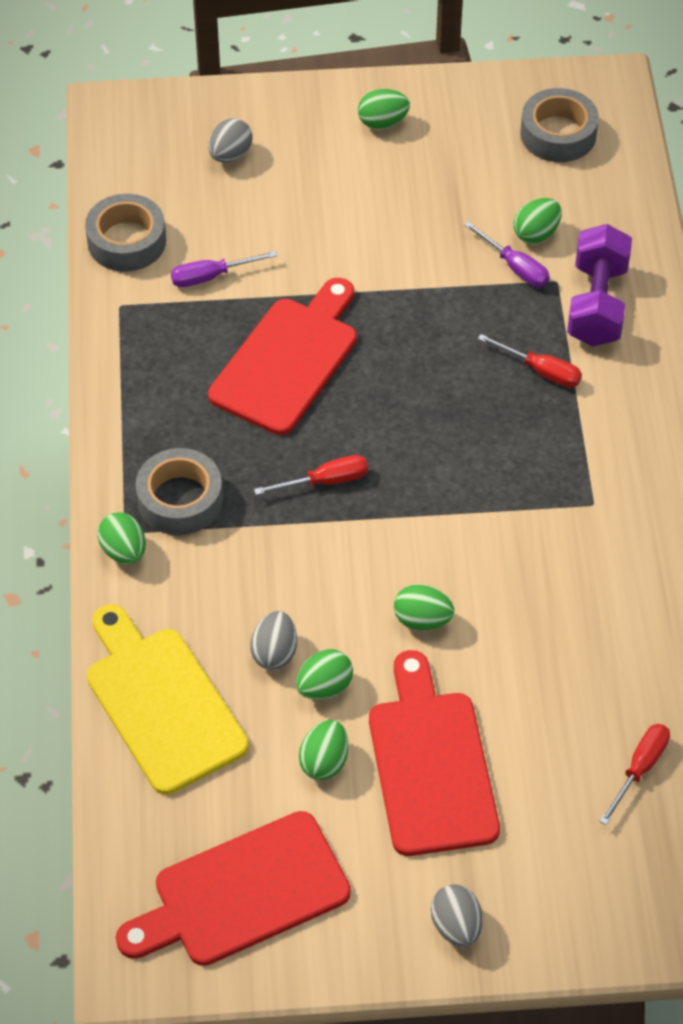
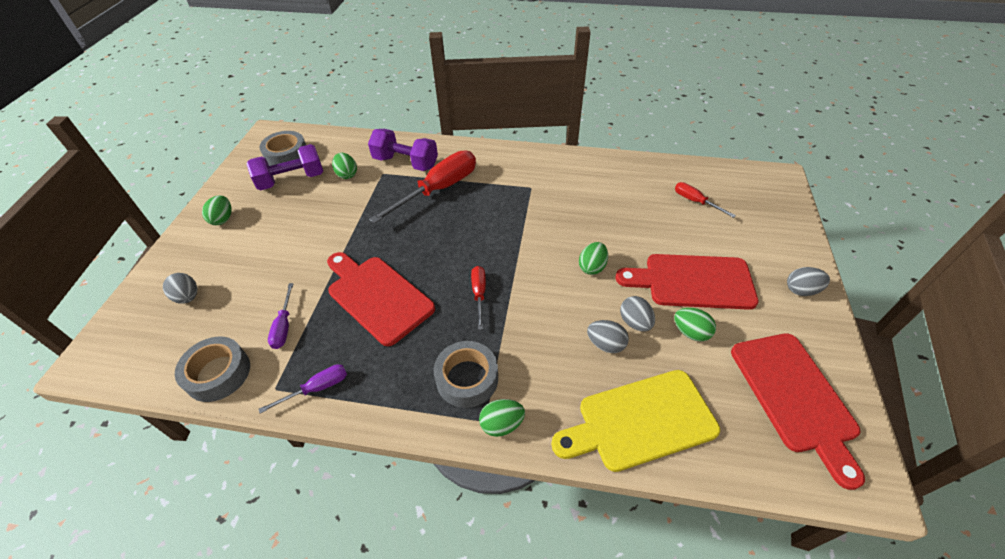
camera: 75 degrees left, 5 degrees down
(324, 687) = (635, 322): green egg -> grey egg
(497, 167) = (292, 180): none -> purple dumbbell
(515, 267) = (364, 186): purple screwdriver -> purple screwdriver (317, 388)
(541, 371) = (438, 189): red screwdriver -> red screwdriver, size x2.05

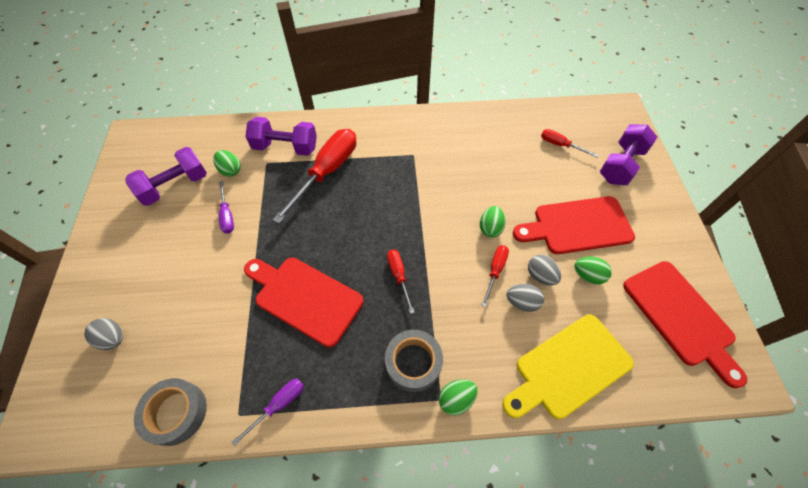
camera: 15 degrees left, 10 degrees up
(223, 219) = (117, 244): green egg -> none
(284, 326) = (224, 348): purple screwdriver -> purple screwdriver (227, 216)
(286, 155) = (159, 158): grey tape -> none
(584, 308) = (495, 271): none -> red screwdriver
(762, 231) = (621, 165): none -> purple dumbbell
(801, 290) = (664, 217): grey egg -> none

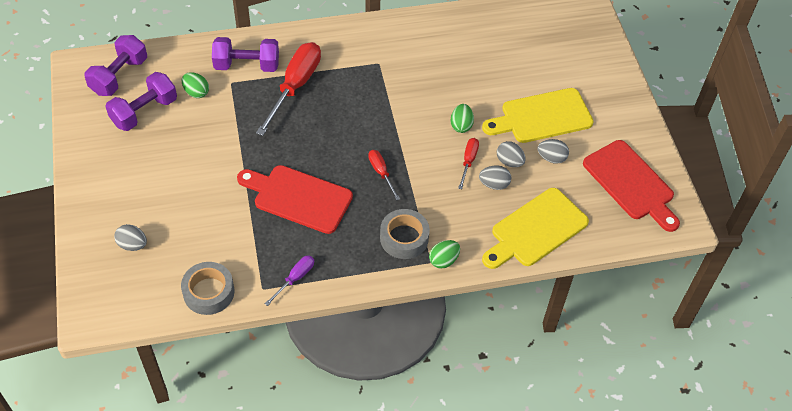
camera: 10 degrees left, 5 degrees down
(227, 216) = (206, 135): purple screwdriver -> none
(560, 145) = (524, 43): red screwdriver -> none
(577, 226) = (542, 117): red cutting board -> yellow cutting board
(587, 275) = (551, 158): green egg -> grey egg
(621, 165) = (583, 58): purple dumbbell -> purple dumbbell (119, 76)

